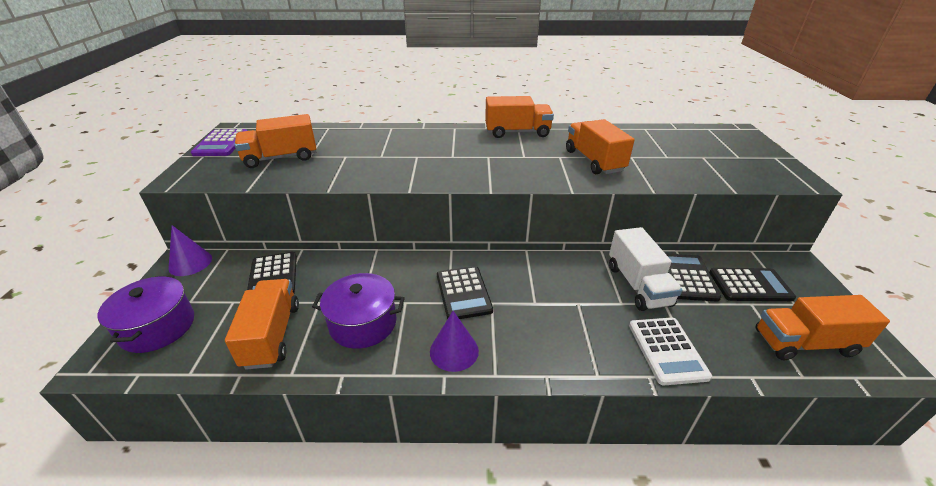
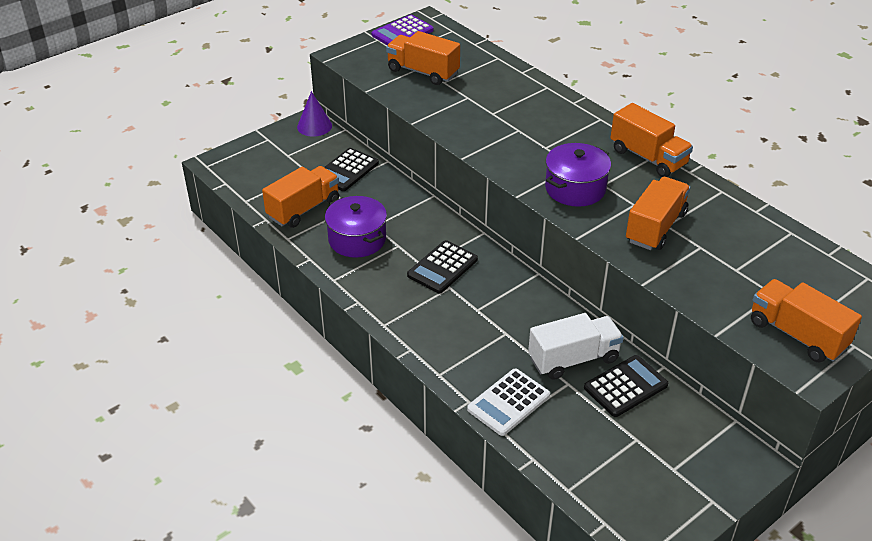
camera: 50 degrees right, 5 degrees up
(158, 327) = (257, 161): purple pot -> purple pot (575, 188)
(454, 351) = (382, 295): purple cone -> none
(638, 285) = (573, 359): white truck -> white truck turned 150 degrees counterclockwise
(750, 285) = (666, 432): black calculator -> none
(804, 343) = (616, 484): orange truck -> orange truck (797, 335)

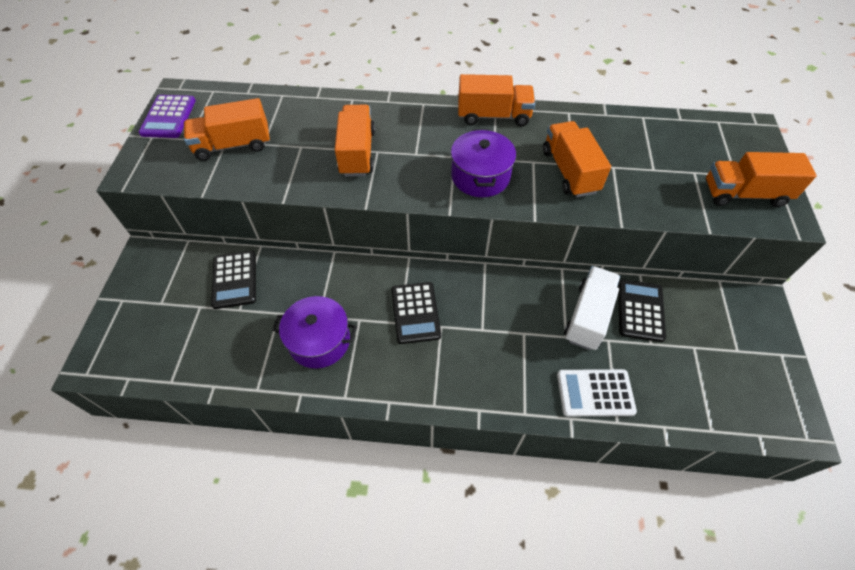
camera: 45 degrees left, 15 degrees up
(303, 209) = (238, 347): orange truck -> orange truck (357, 153)
(314, 126) = (155, 256): purple cone -> none
(508, 402) = (595, 393): white calculator -> white calculator turned 90 degrees clockwise

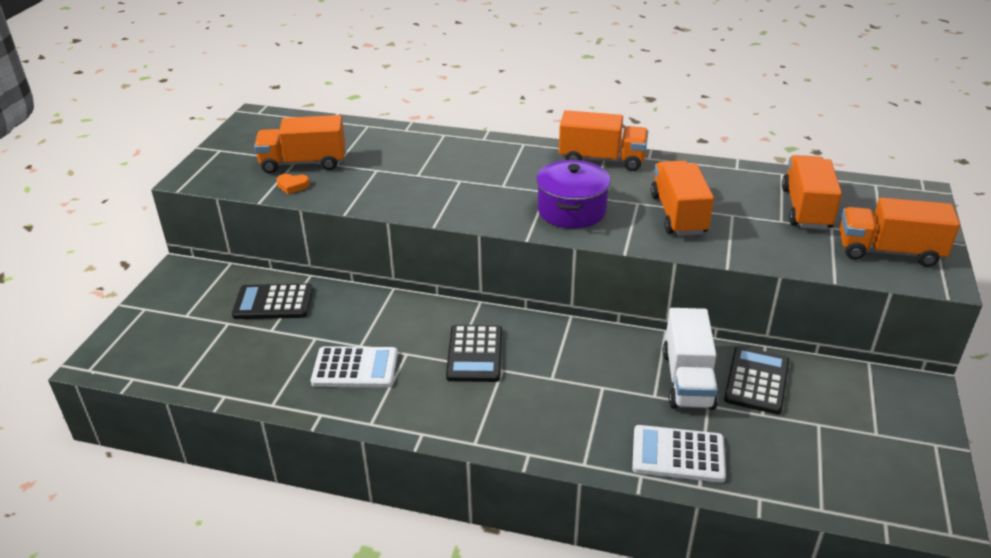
camera: 10 degrees right, 20 degrees down
(168, 117) = (241, 135): purple calculator -> none
(229, 173) = (292, 186): none -> orange heart
(235, 280) = (273, 303): black calculator -> black calculator turned 90 degrees clockwise
(319, 341) = (355, 368): purple pot -> white calculator
(357, 153) = (437, 180): orange truck -> orange truck (806, 208)
(588, 316) = (687, 379): white truck -> white truck turned 150 degrees clockwise

